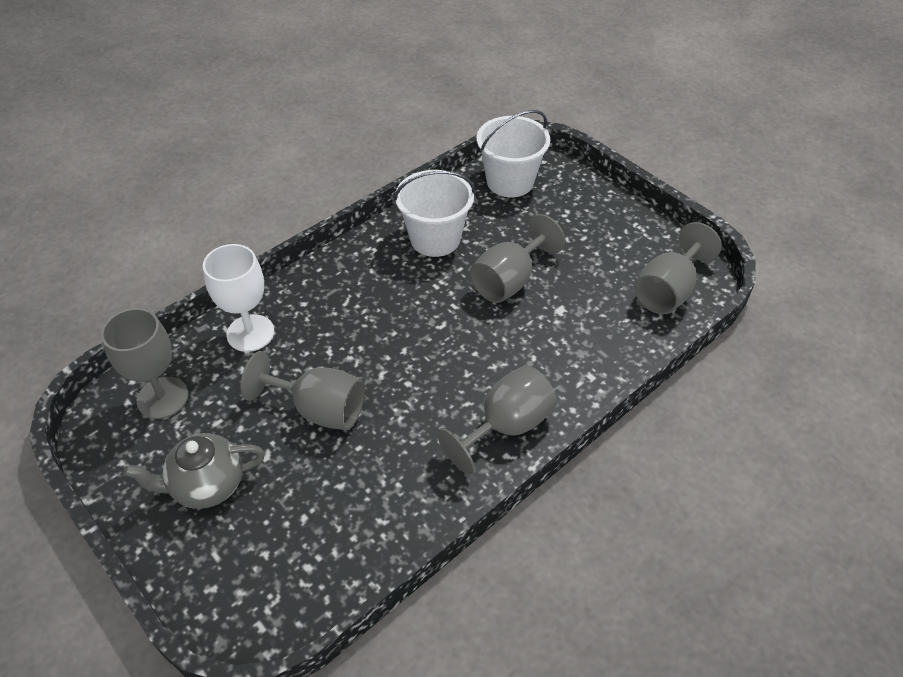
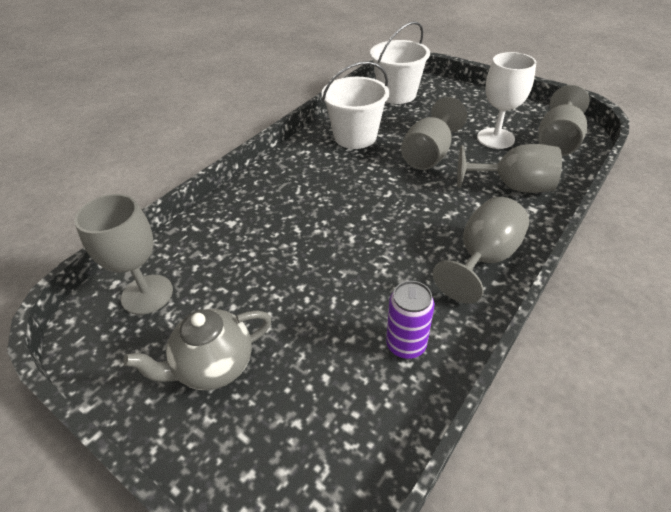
camera: 10 degrees left, 5 degrees down
(250, 333) = (219, 227): white goblet -> white goblet (495, 138)
(319, 409) = (305, 276): grey goblet -> grey goblet (513, 186)
(389, 502) = (406, 345): none -> purple can

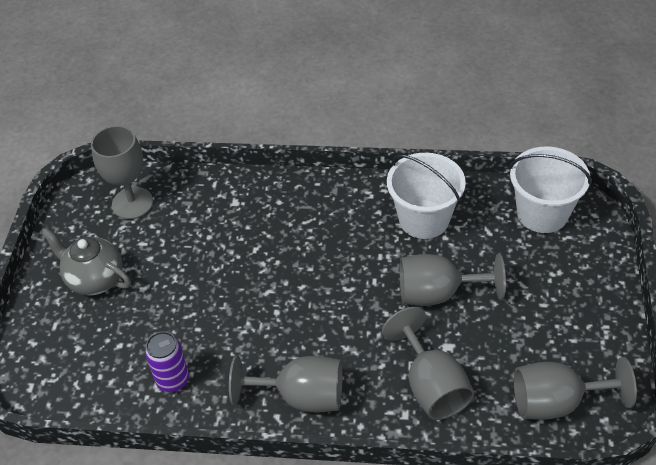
camera: 60 degrees right, 5 degrees up
(495, 138) = (517, 340): white goblet -> none

